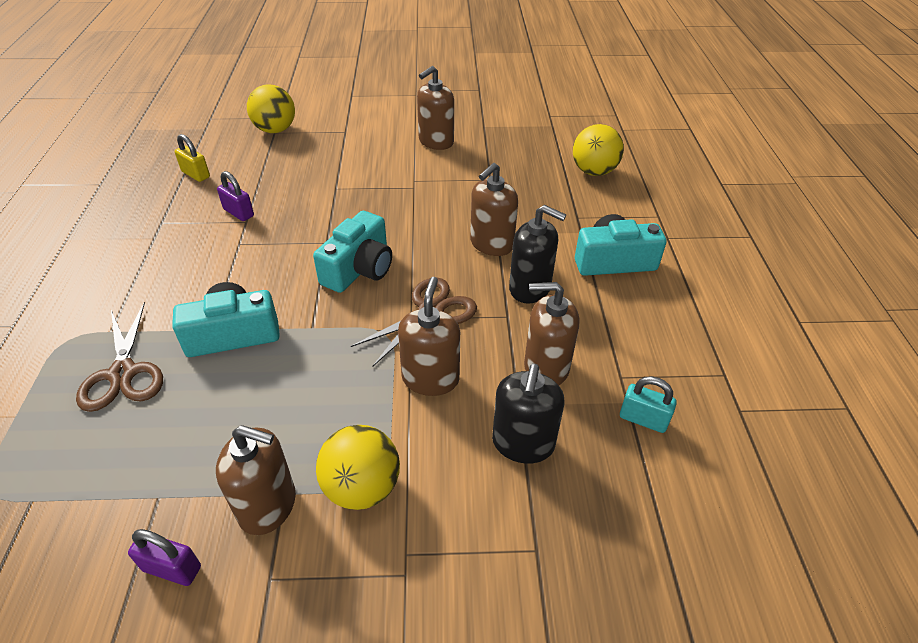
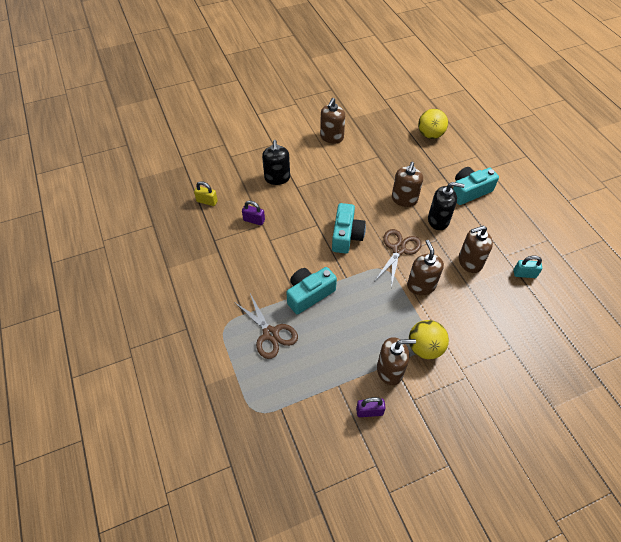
camera: 20 degrees left, 10 degrees up
(275, 130) = (230, 154): yellow ball -> none
(523, 443) = (480, 303): black soap dispenser -> black soap dispenser (277, 178)

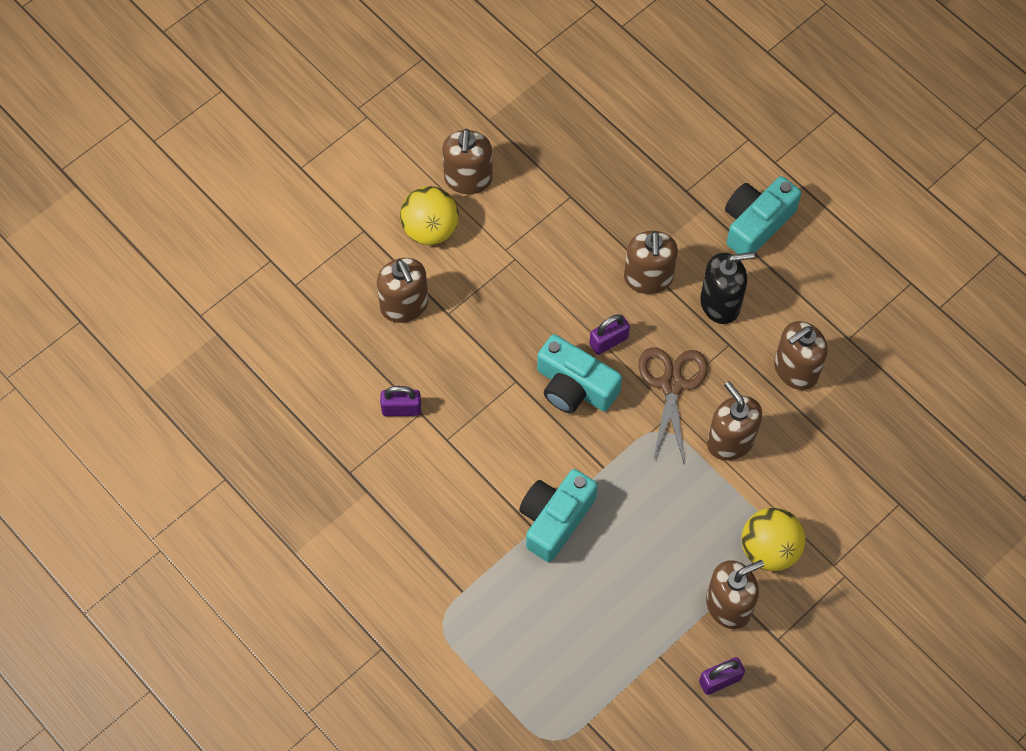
camera: 20 degrees left, 10 degrees up
(207, 201) = (299, 397): yellow padlock -> none
(270, 334) = (521, 610): brown scissors -> none
(277, 178) = (404, 305): black soap dispenser -> brown soap dispenser
(346, 236) = (574, 386): turquoise camera -> turquoise camera turned 135 degrees clockwise
(372, 221) = (608, 341): none -> purple padlock
(430, 135) = (649, 115): yellow ball -> yellow ball (430, 229)
(524, 274) = (888, 363): turquoise padlock -> none

